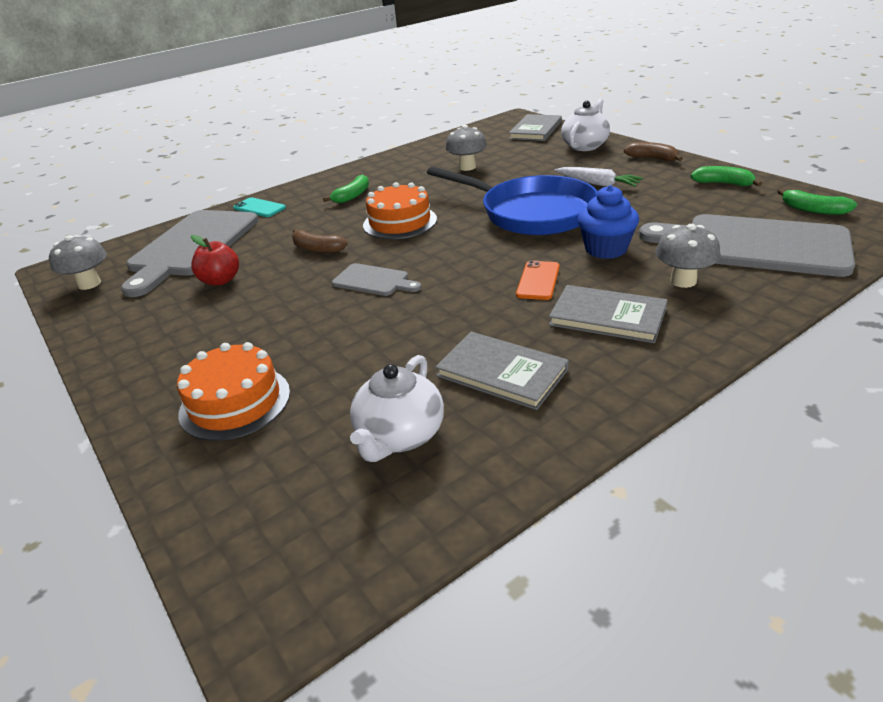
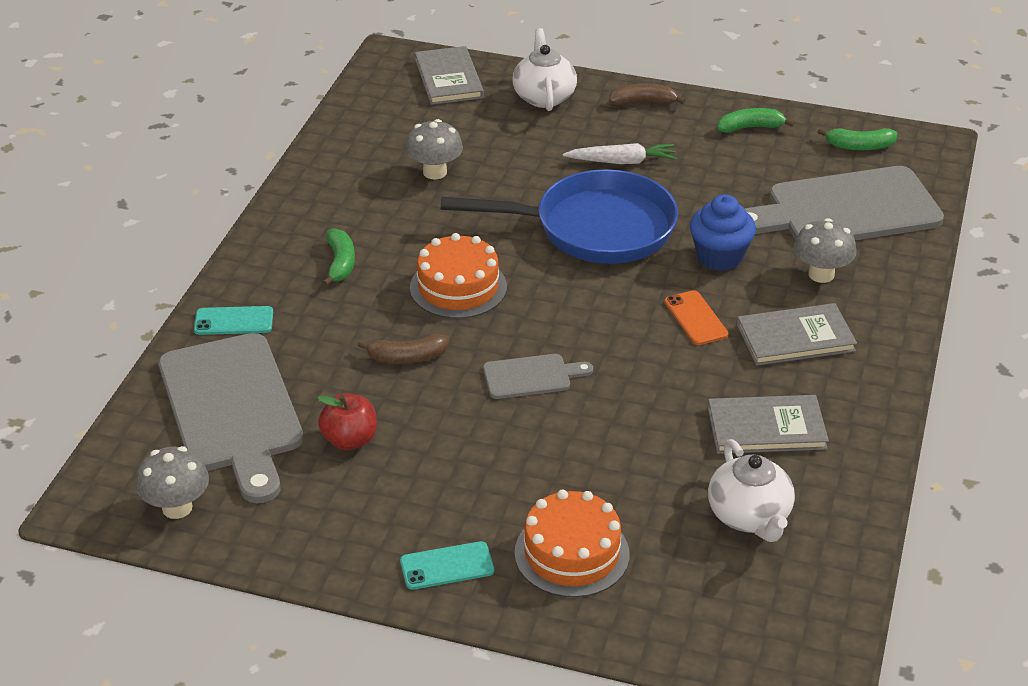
camera: 40 degrees left, 5 degrees up
(153, 374) = (447, 566): none -> turquoise phone

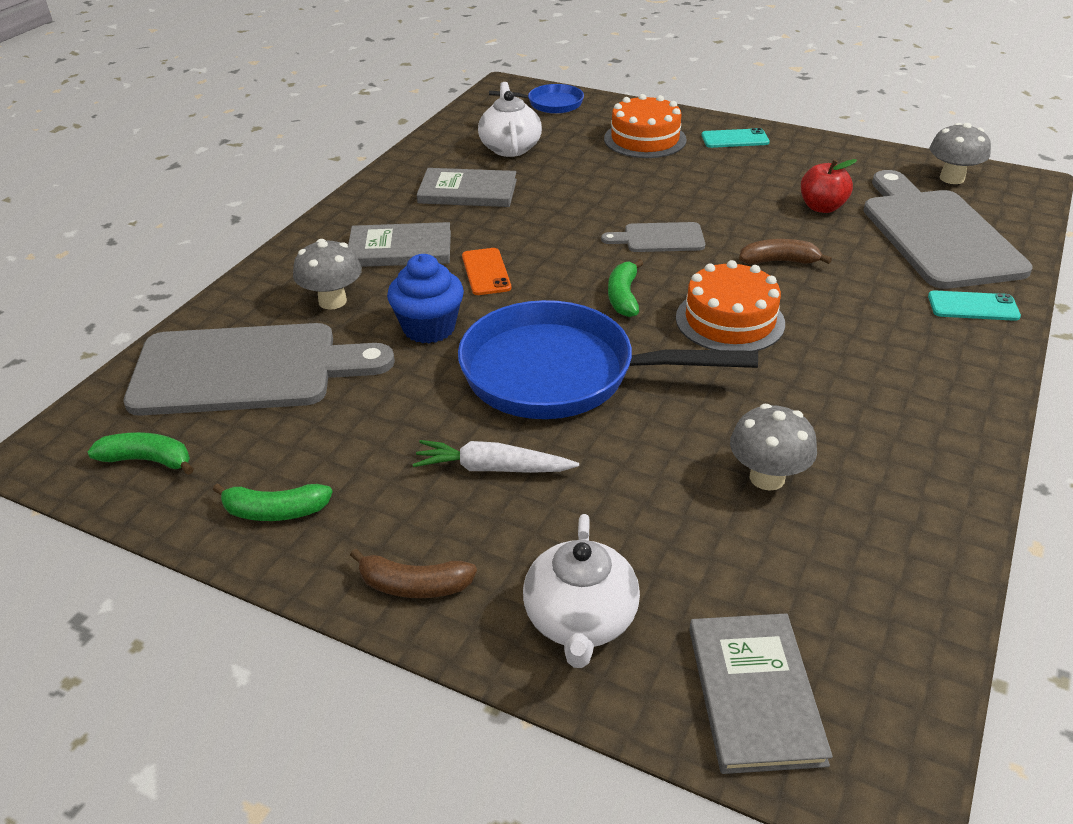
camera: 170 degrees left, 0 degrees up
(340, 263) = (872, 358): green banana -> green banana (623, 296)
(730, 632) = (551, 104): none -> blue pan

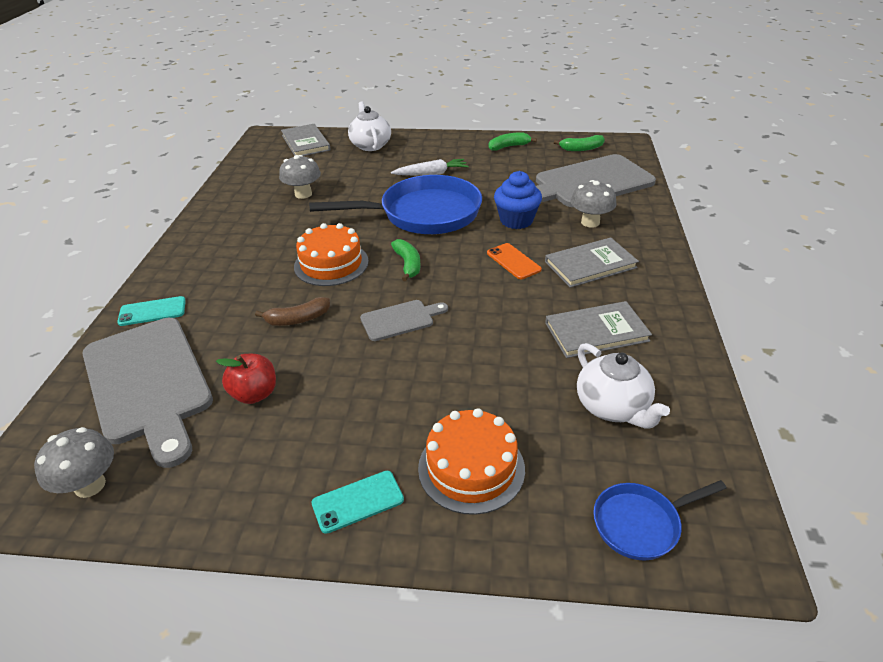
camera: 160 degrees right, 0 degrees up
(414, 585) = (436, 141): brown banana -> none

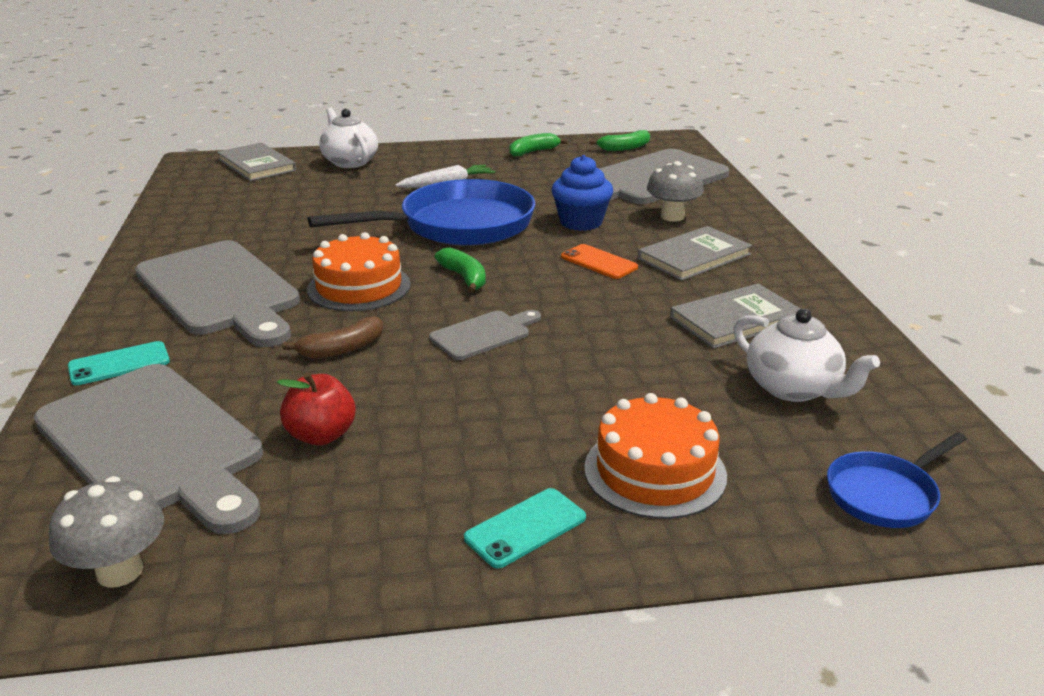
camera: 15 degrees left, 10 degrees down
(238, 256) = (220, 291): none -> grey cutting board
(303, 194) = (281, 218): grey mushroom -> none

